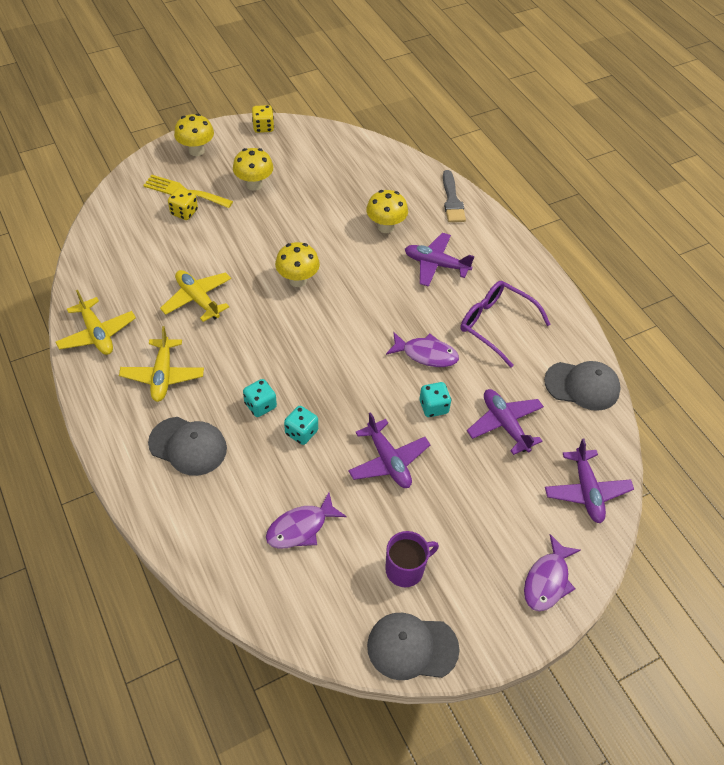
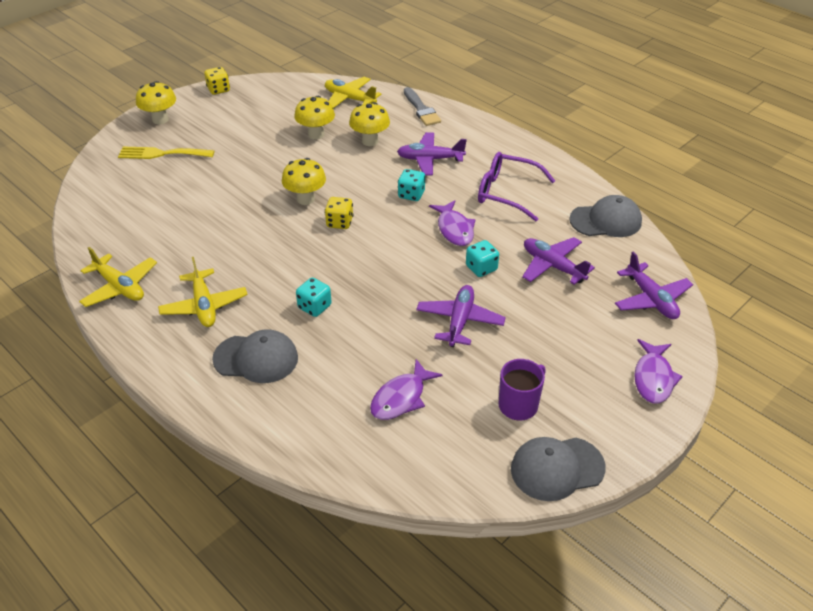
camera: 15 degrees left, 10 degrees down
(184, 212) = (169, 170): yellow dice -> yellow dice (339, 222)
(198, 299) = (213, 235): yellow plane -> yellow plane (349, 99)
(254, 184) = (229, 134): yellow mushroom -> yellow mushroom (316, 134)
(301, 432) = (365, 319): turquoise dice -> turquoise dice (411, 195)
(388, 461) = (460, 321): purple plane -> purple plane turned 120 degrees counterclockwise
(426, 354) = (454, 229): purple fish -> purple fish turned 75 degrees clockwise

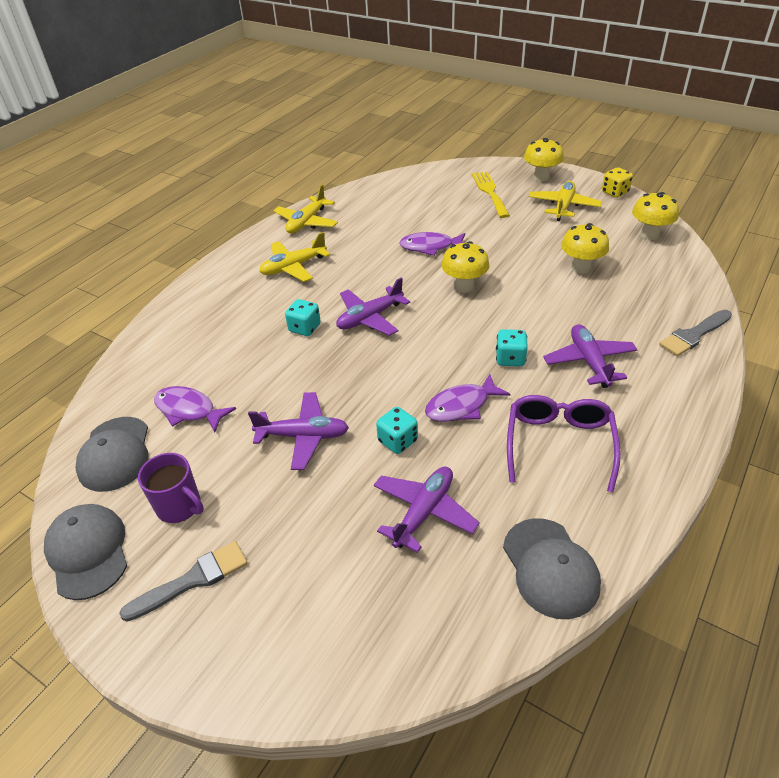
camera: 80 degrees right, 0 degrees up
(256, 358) = (233, 310): grey cap -> grey cap (115, 454)
(339, 222) = (436, 316): yellow dice -> none
(349, 99) = (669, 275): yellow plane -> yellow plane (563, 206)
(370, 141) = (594, 307): yellow mushroom -> yellow mushroom (649, 235)
(594, 397) = (192, 580): none -> grey brush
(651, 299) = (387, 641): purple plane -> purple plane (370, 318)
(653, 378) = (227, 650): purple fish -> purple fish (430, 247)

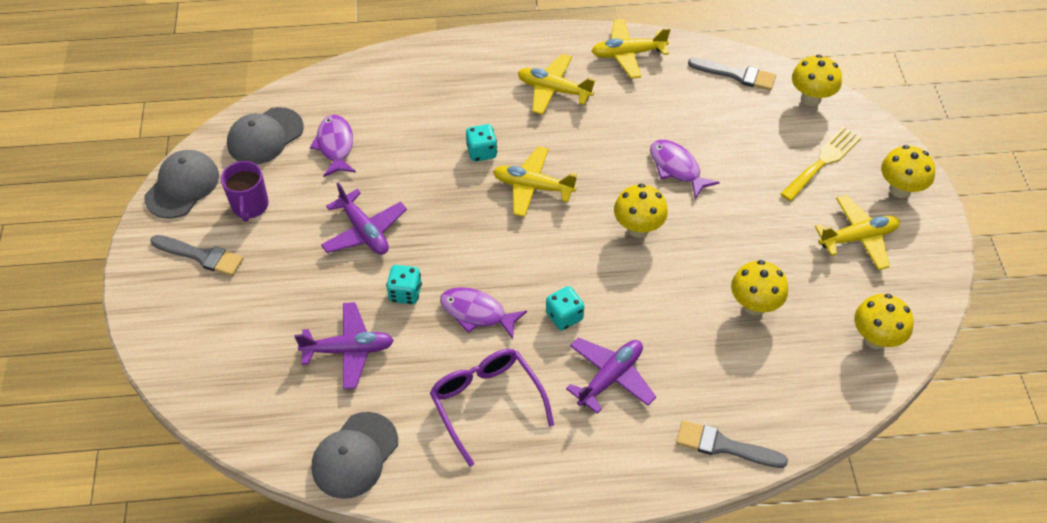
camera: 50 degrees right, 10 degrees up
(370, 318) = (533, 187): purple plane -> yellow plane
(382, 191) = (736, 75): none -> grey brush
(435, 175) = (811, 98): none -> yellow mushroom
(559, 444) = (486, 402): purple glasses -> purple glasses turned 90 degrees counterclockwise
(615, 192) = (935, 271): yellow dice -> none

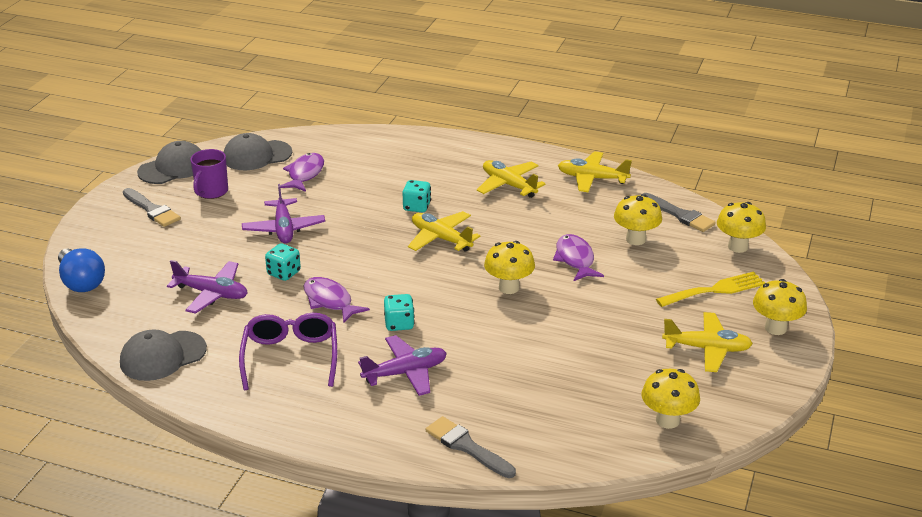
camera: 25 degrees right, 20 degrees down
(194, 389) = (81, 282): none -> blue light bulb
(754, 305) = (571, 365): yellow mushroom -> yellow mushroom (635, 239)

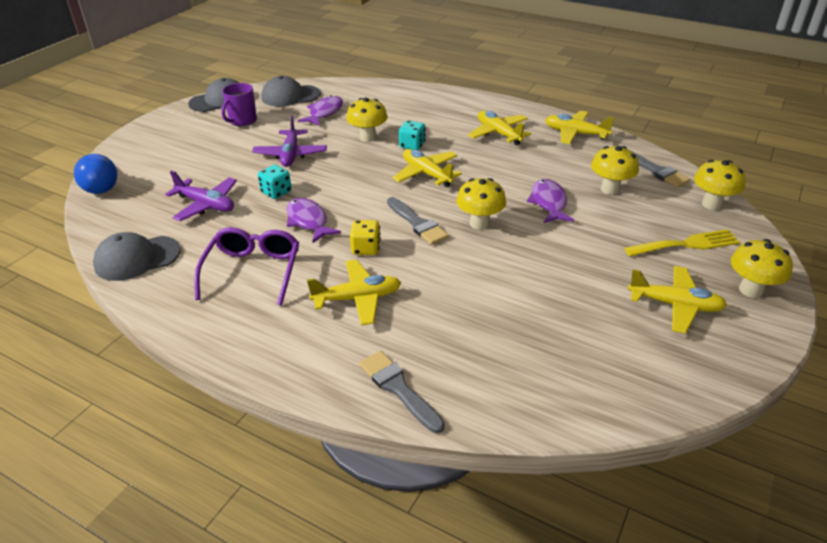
camera: 10 degrees right, 5 degrees up
(152, 210) = (187, 131): grey brush -> grey brush (417, 223)
(399, 324) = (366, 248): turquoise dice -> yellow dice
(405, 373) = (357, 298): purple plane -> yellow plane
(667, 420) = (625, 383): yellow mushroom -> yellow mushroom (368, 138)

